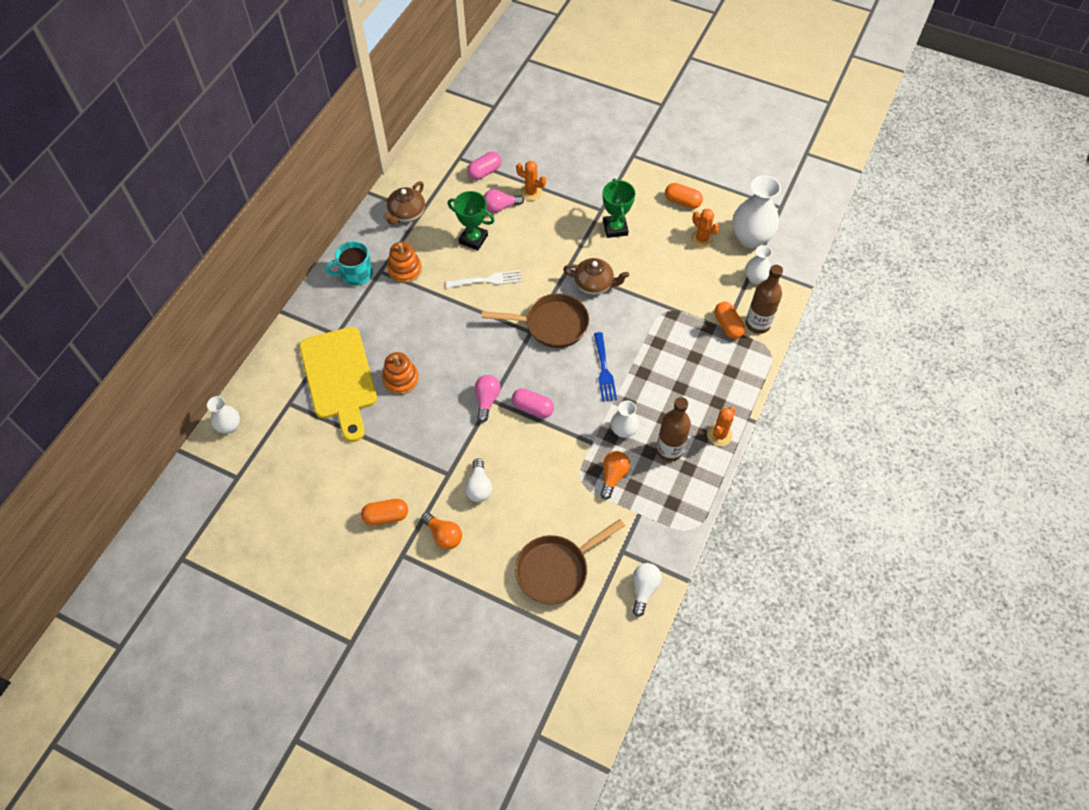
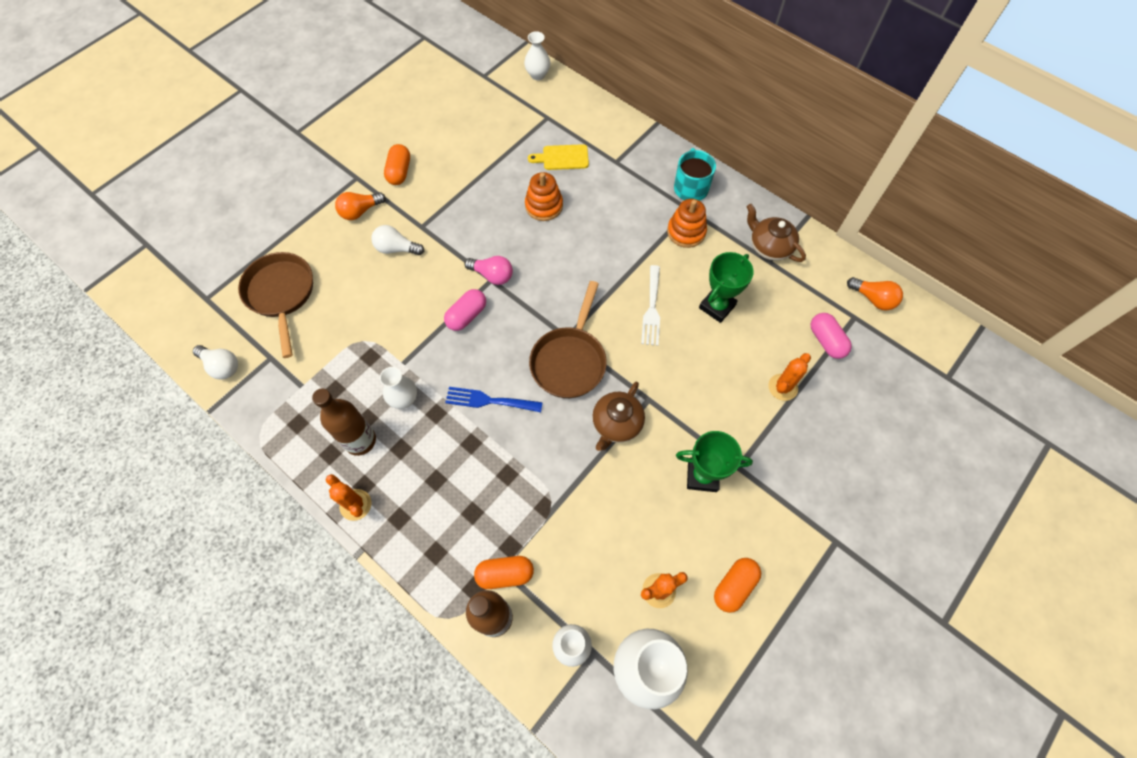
camera: 105 degrees right, 5 degrees up
(339, 378) = (562, 158): yellow cutting board -> yellow cutting board, size x0.46
(500, 207) = (763, 346): pink light bulb -> none
(613, 476) = (354, 372): orange light bulb -> orange light bulb (873, 299)

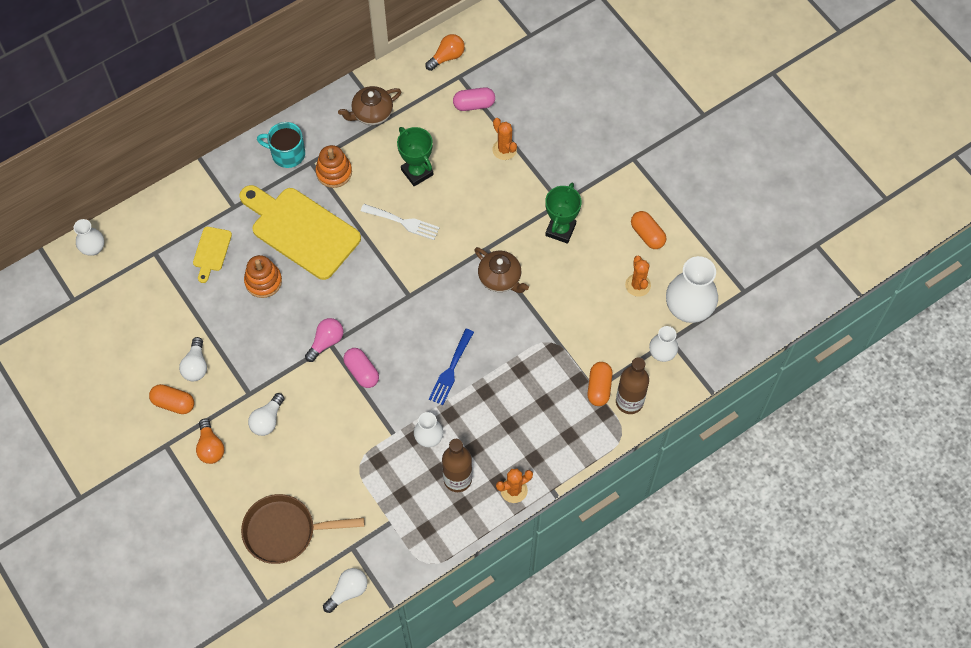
camera: 75 degrees left, 0 degrees up
(441, 178) = (196, 366): none -> white light bulb
(569, 361) = (433, 299): brown pan -> none
(609, 222) = (301, 230): none -> yellow cutting board

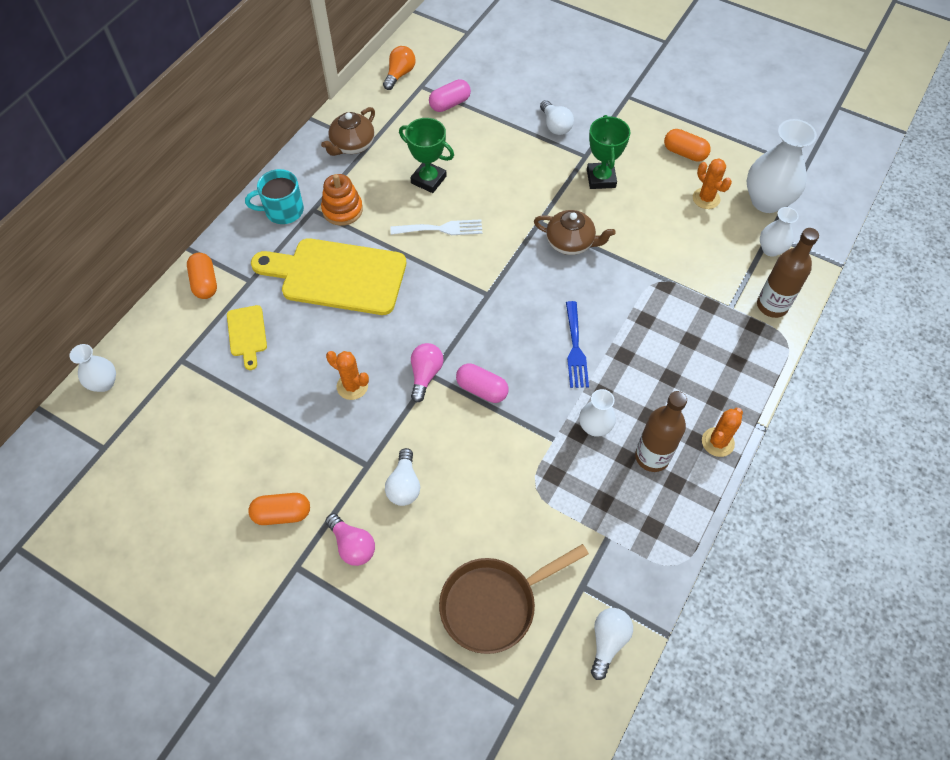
camera: 25 degrees left, 5 degrees down
(196, 366) = (289, 460): white light bulb -> white light bulb (555, 125)
(210, 447) = (352, 545): orange light bulb -> pink light bulb
(263, 281) = (322, 341): orange stacking toy -> none
(504, 149) = (503, 130): orange cactus -> orange cactus (352, 386)
(599, 388) = (734, 305): orange capsule -> orange capsule (205, 283)

